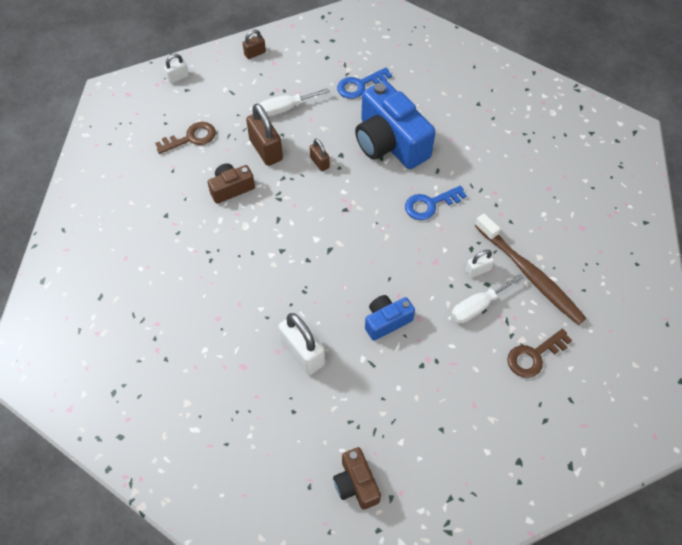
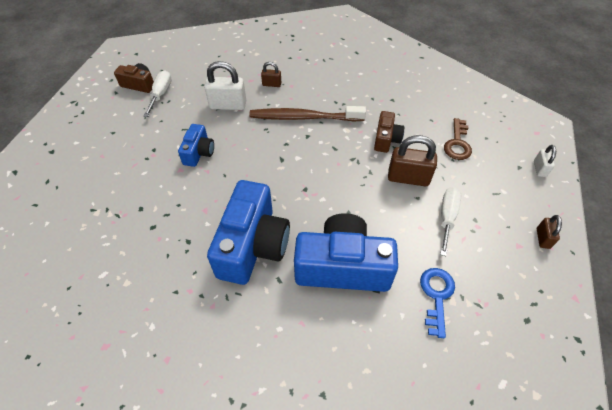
camera: 130 degrees right, 5 degrees down
(319, 162) = (365, 202): brown padlock -> brown padlock (271, 84)
(430, 204) = (253, 245): blue key -> blue camera
(477, 306) = (146, 207): white screwdriver -> white screwdriver (161, 94)
(478, 270) = (168, 230): white padlock -> none
(529, 274) = (124, 261): brown toothbrush -> brown toothbrush (304, 117)
(534, 356) = (80, 209): brown key -> none

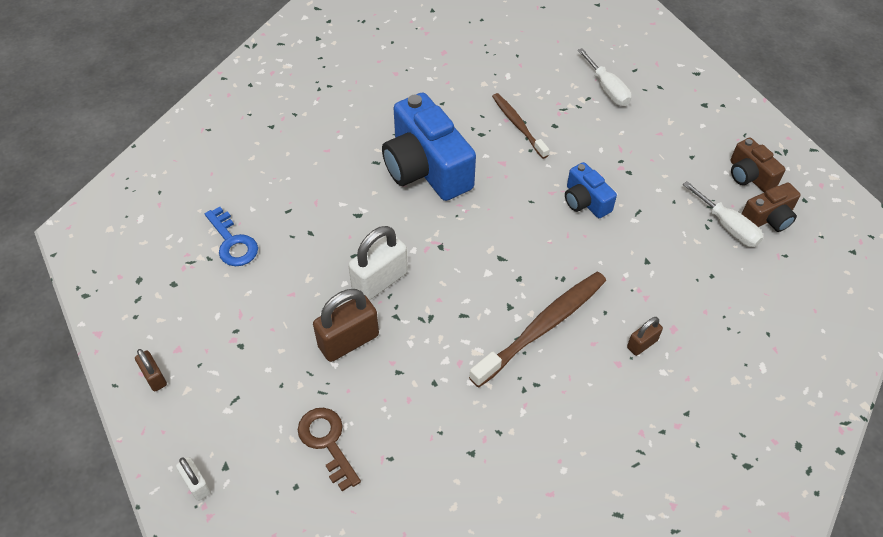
camera: 135 degrees right, 0 degrees up
(159, 227) = (518, 125): none -> brown toothbrush
(228, 105) = (642, 273): white padlock -> white padlock (380, 281)
(342, 266) = (334, 207): blue camera -> none
(386, 139) = (418, 375): brown camera -> brown camera (749, 176)
(447, 217) = (272, 325): white screwdriver -> white screwdriver (607, 89)

